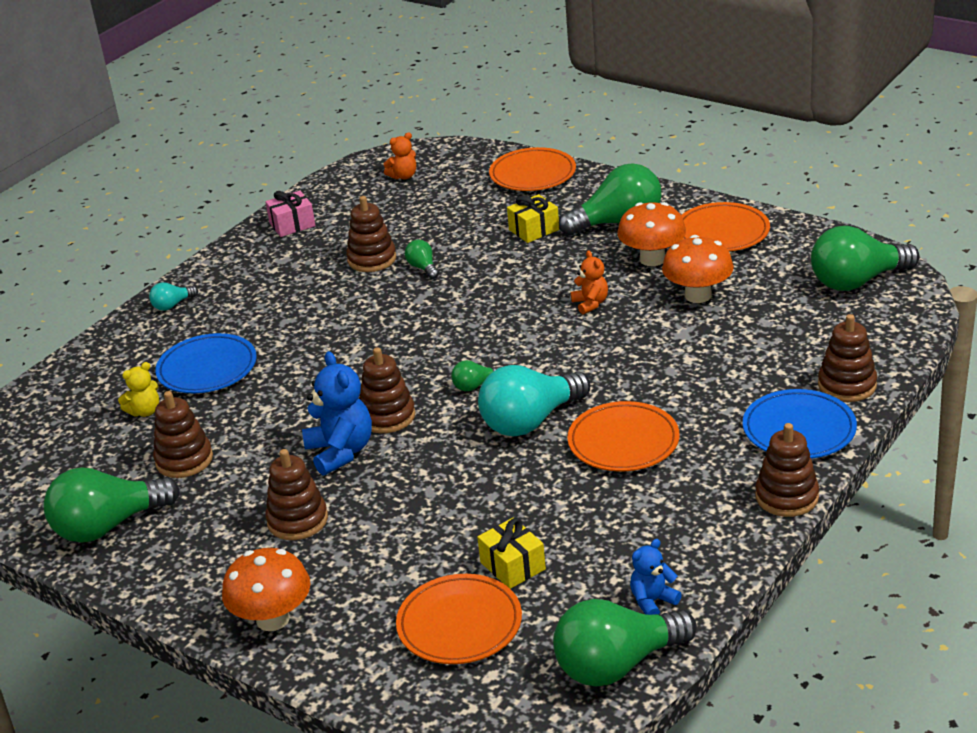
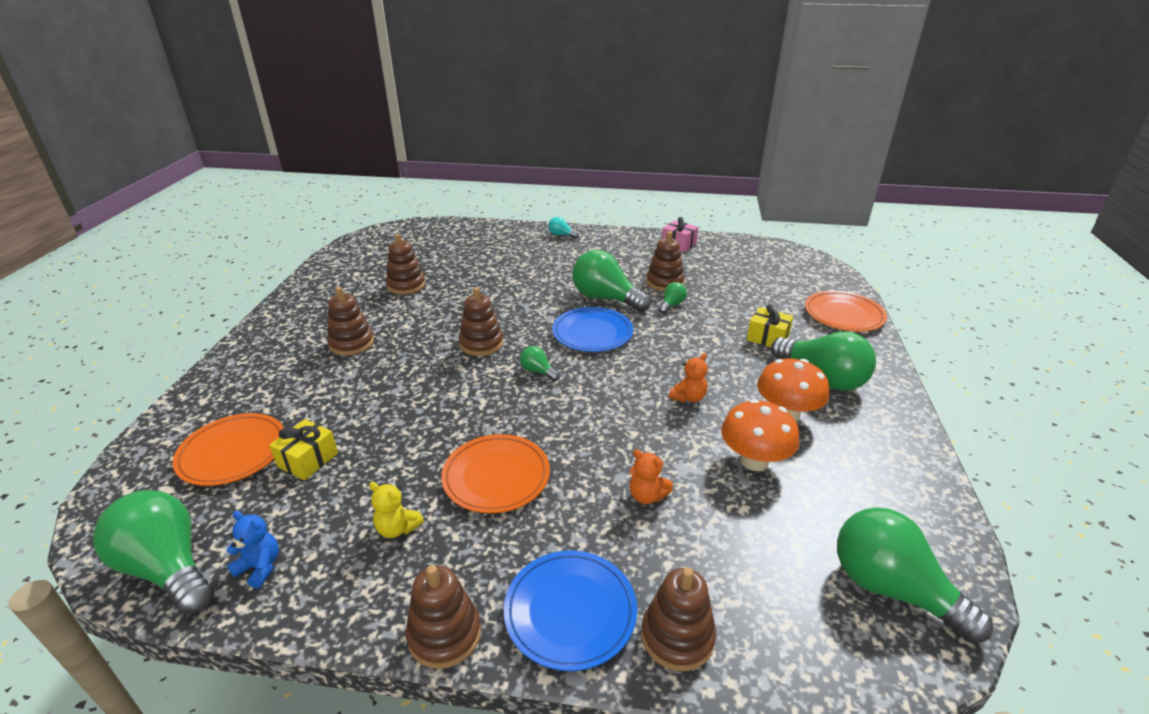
camera: 60 degrees right, 0 degrees up
(108, 526) = (335, 282): green light bulb -> green light bulb (605, 298)
(145, 411) = (450, 259): yellow teddy bear -> yellow teddy bear (397, 528)
(207, 368) = (503, 264): blue plate -> blue plate (592, 333)
(273, 619) = (243, 365): orange mushroom -> none
(341, 452) = (432, 337): blue teddy bear -> none
(403, 176) = (777, 264): orange teddy bear -> orange teddy bear (647, 496)
(530, 421) = (504, 413): turquoise light bulb -> none
(722, 232) = (874, 447): orange plate -> none

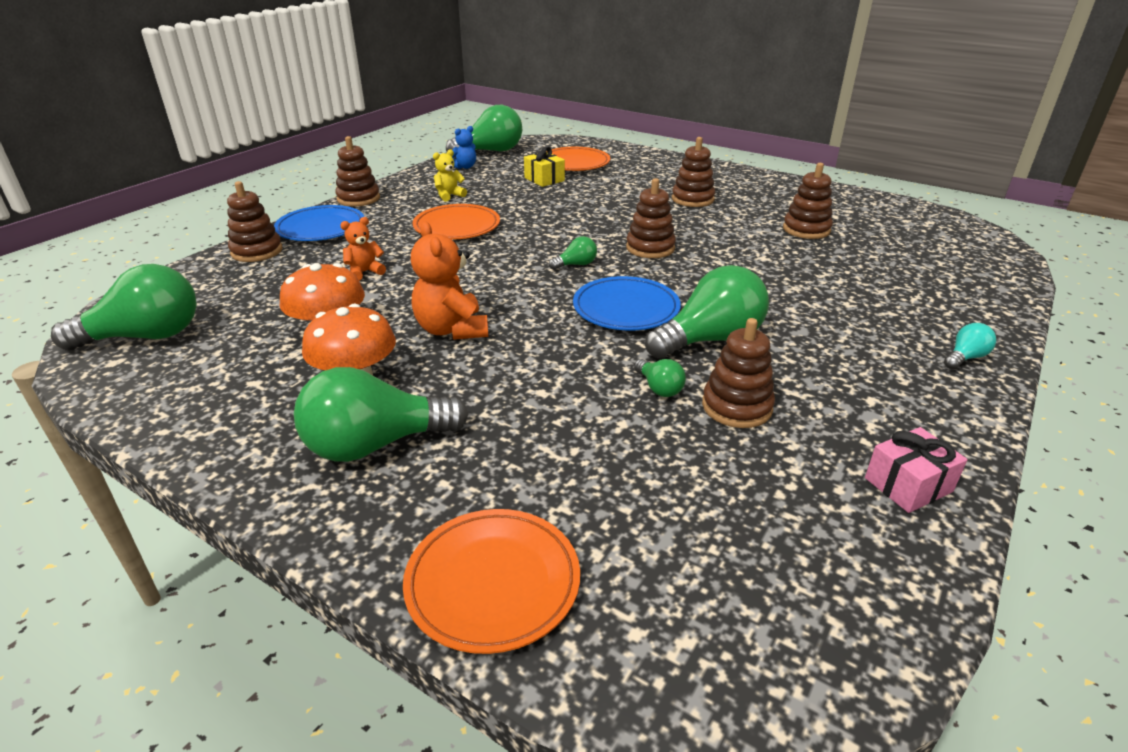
camera: 115 degrees right, 0 degrees up
(688, 397) = (452, 329): orange teddy bear -> orange teddy bear, size x1.74
(767, 338) = (504, 441): yellow gift -> none

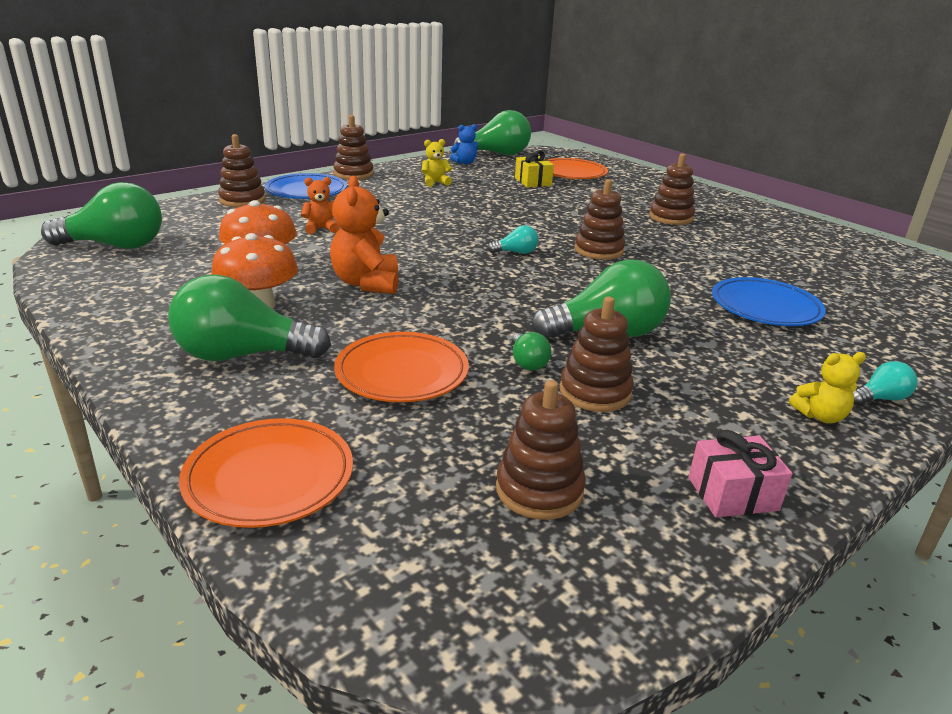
camera: 15 degrees right, 5 degrees down
(457, 227) = (425, 207): orange plate -> orange plate (402, 372)
(576, 265) = (516, 252): green light bulb -> turquoise light bulb
(626, 308) = (540, 294): blue plate -> blue plate (765, 307)
(806, 229) = (776, 260): brown stacking toy -> brown stacking toy (539, 490)
(930, 387) = (820, 416): none -> yellow teddy bear

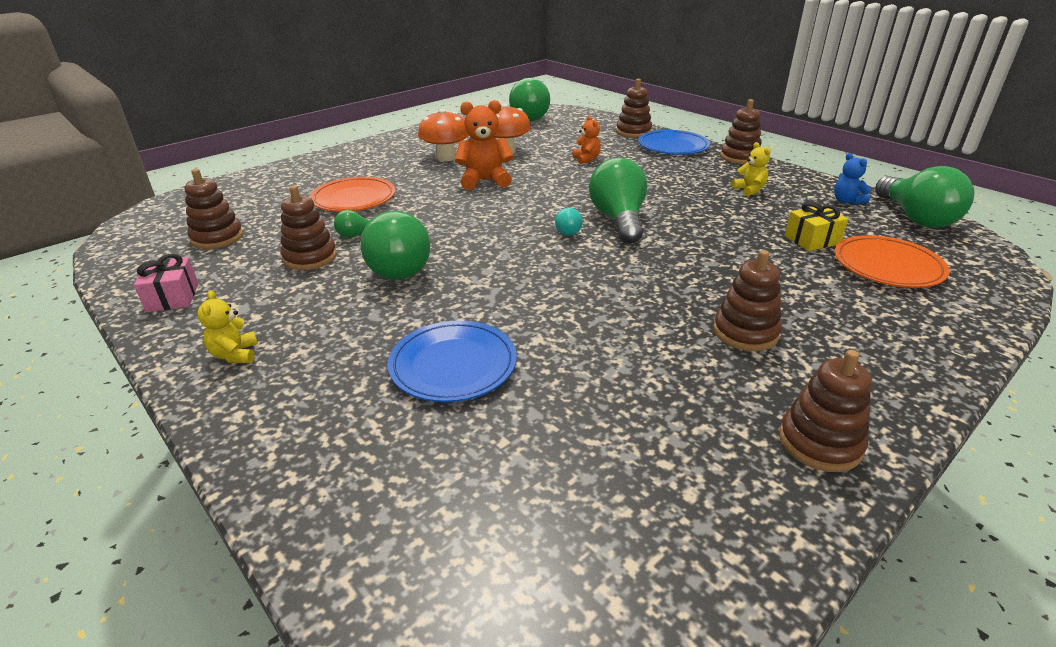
camera: 90 degrees right, 5 degrees up
(242, 355) = (383, 161): green light bulb -> green light bulb (618, 220)
(269, 477) = (266, 179): orange plate -> none
(598, 250) = (591, 272): brown stacking toy -> brown stacking toy (820, 443)
(880, 398) = (245, 401): turquoise light bulb -> none

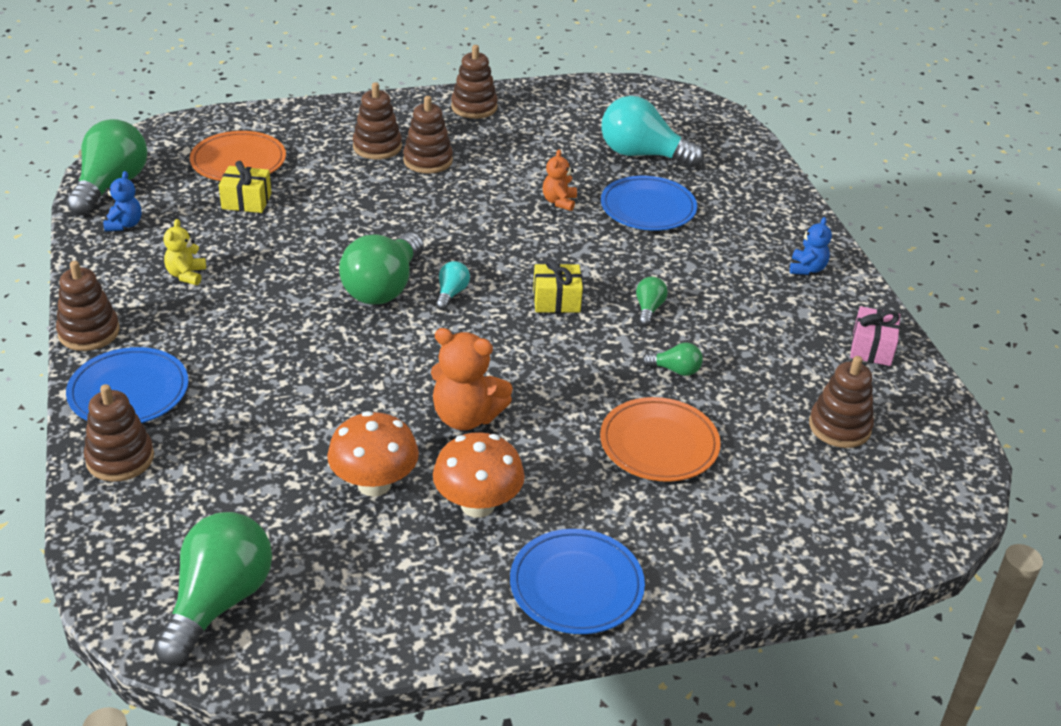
camera: 155 degrees left, 5 degrees up
(235, 355) = (807, 269): yellow teddy bear -> blue teddy bear
(310, 257) = (734, 353): brown stacking toy -> brown stacking toy (377, 147)
(376, 149) = (576, 586): none -> blue plate
(398, 266) = (648, 309): green light bulb -> green light bulb, size x0.46
(481, 250) = (556, 300): none -> yellow gift
(512, 454) = (642, 155): none -> turquoise light bulb
(586, 159) = (284, 412): orange teddy bear -> orange teddy bear (559, 202)

